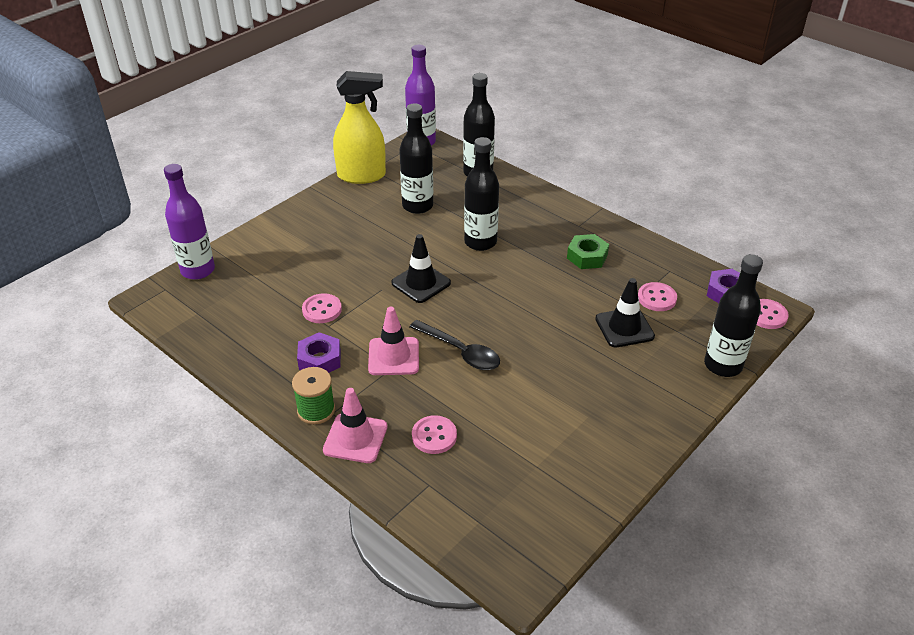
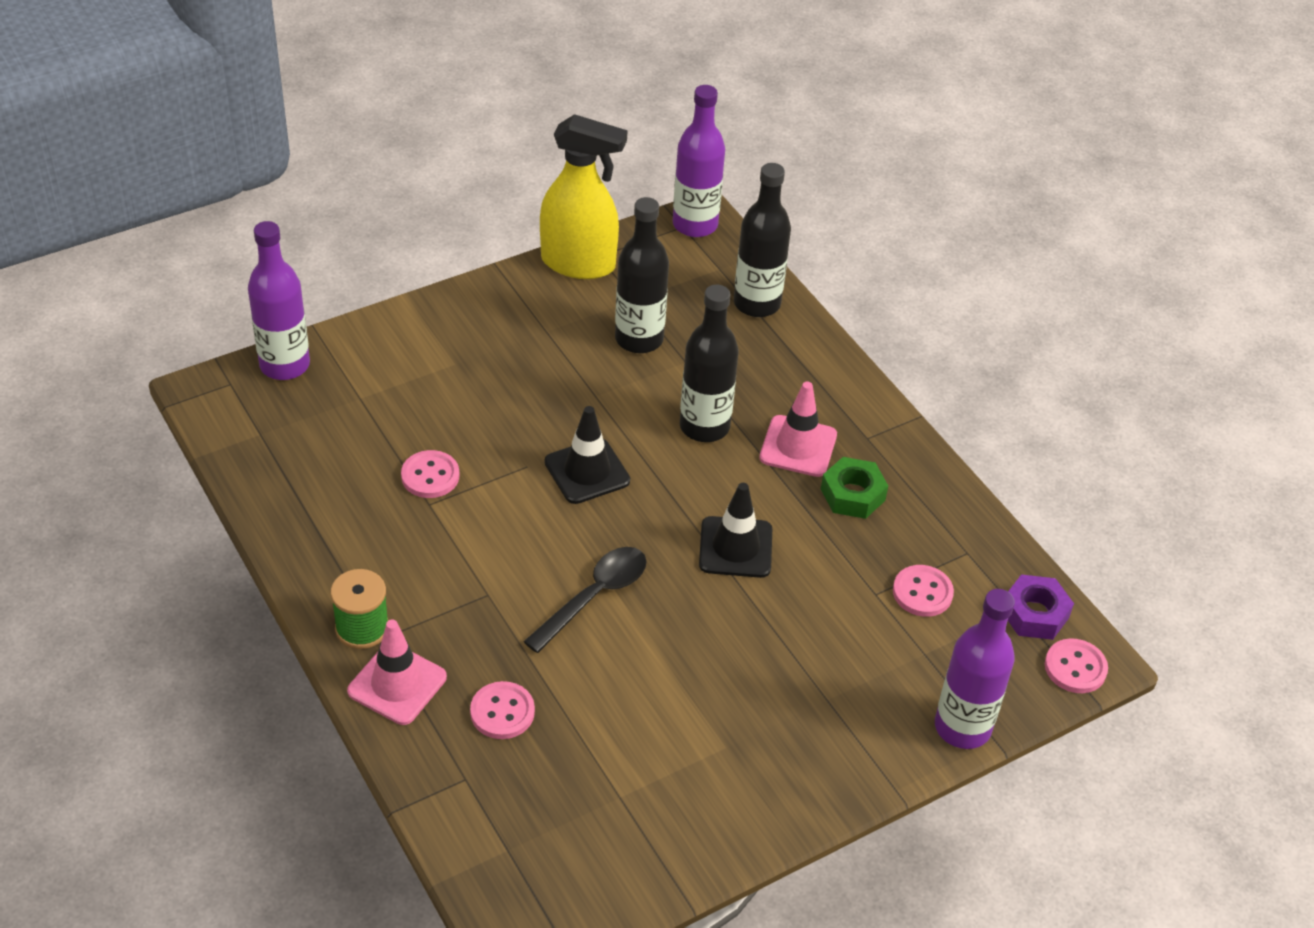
camera: 15 degrees right, 5 degrees up
(320, 360) = (397, 553): purple nut -> none
(393, 356) = (498, 577): pink traffic cone -> pink traffic cone (798, 446)
(460, 352) = (594, 596): black spoon -> black spoon turned 105 degrees counterclockwise
(624, 328) = (848, 626): black traffic cone -> black traffic cone (735, 547)
(723, 365) = (962, 727): black bottle -> purple bottle

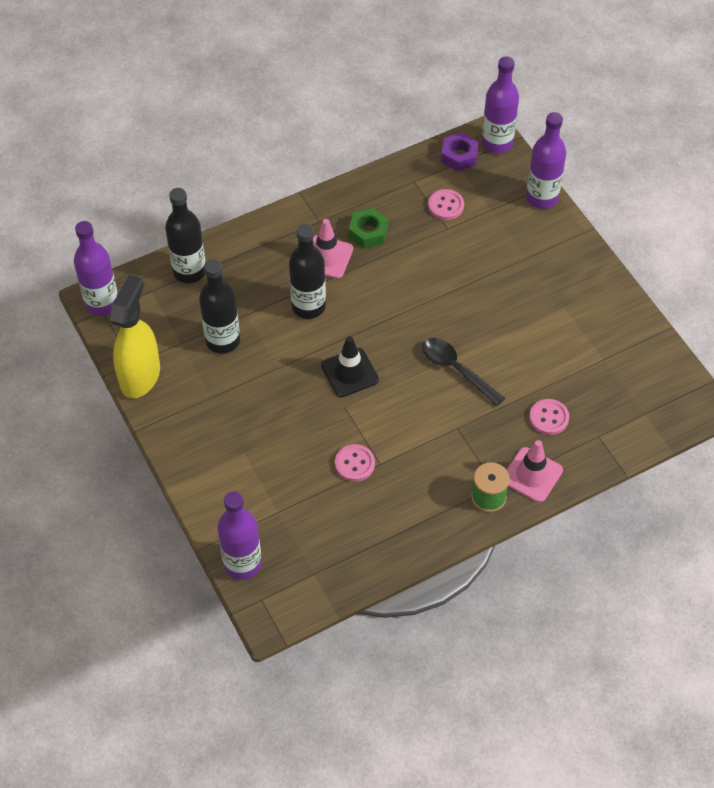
camera: 85 degrees left, 10 degrees up
(735, 547) = (413, 295): black traffic cone -> none
(1075, 668) = (497, 143): pink button -> purple bottle

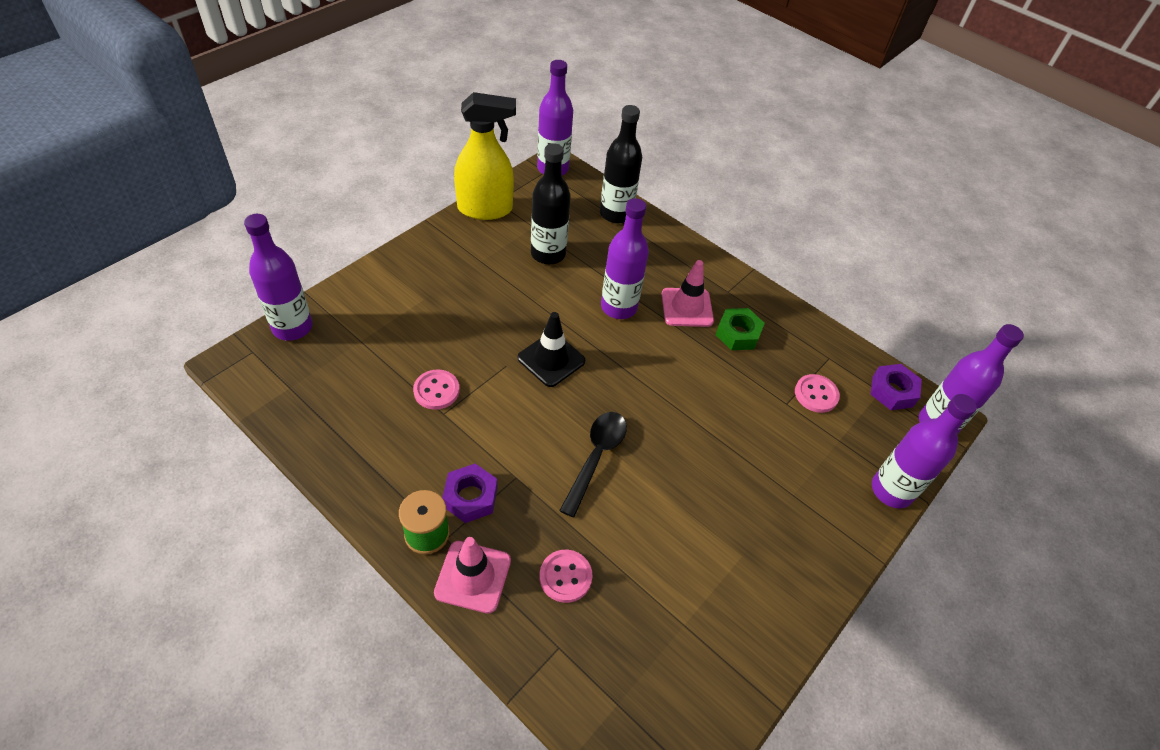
camera: 65 degrees right, 5 degrees down
(308, 306) = (618, 307): black bottle -> purple bottle
(466, 462) = (470, 497): none -> purple nut

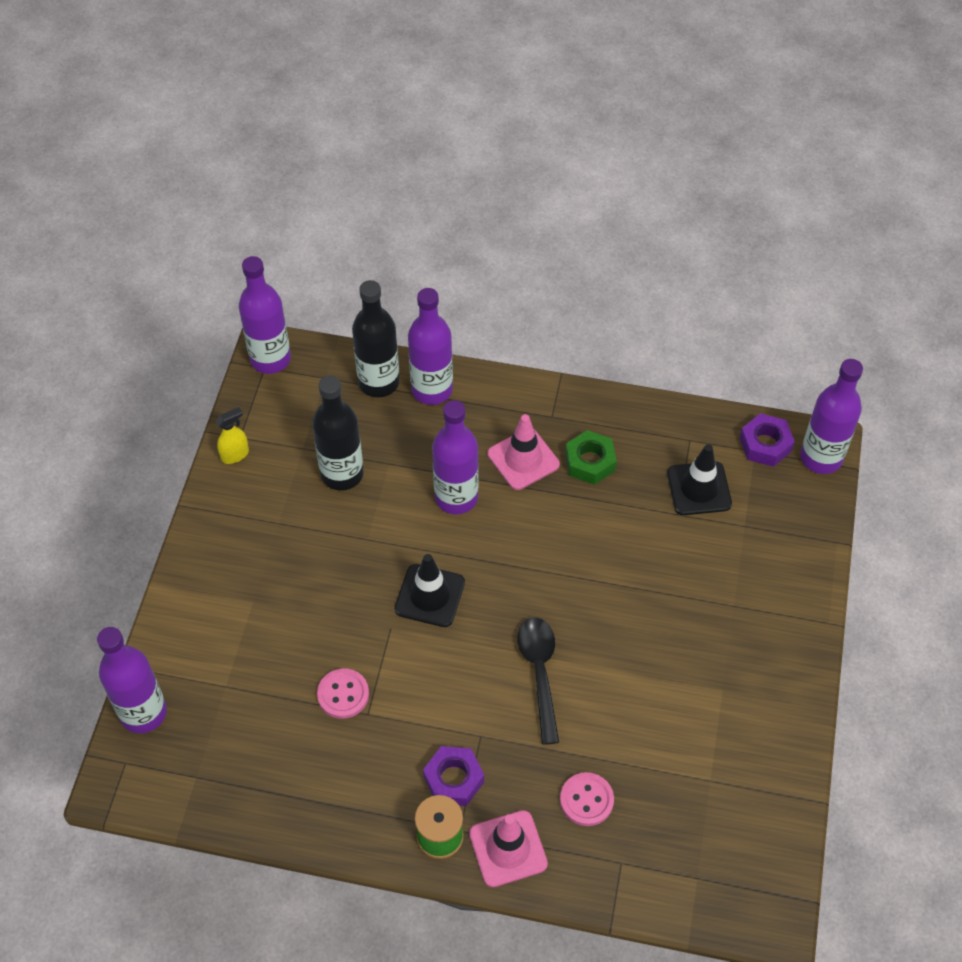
camera: 25 degrees left, 5 degrees up
(485, 209) = (235, 455): yellow spray bottle -> yellow spray bottle, size x0.43
(816, 394) = (699, 488): pink button -> black traffic cone
(891, 490) = (814, 551): purple bottle -> purple bottle (432, 390)

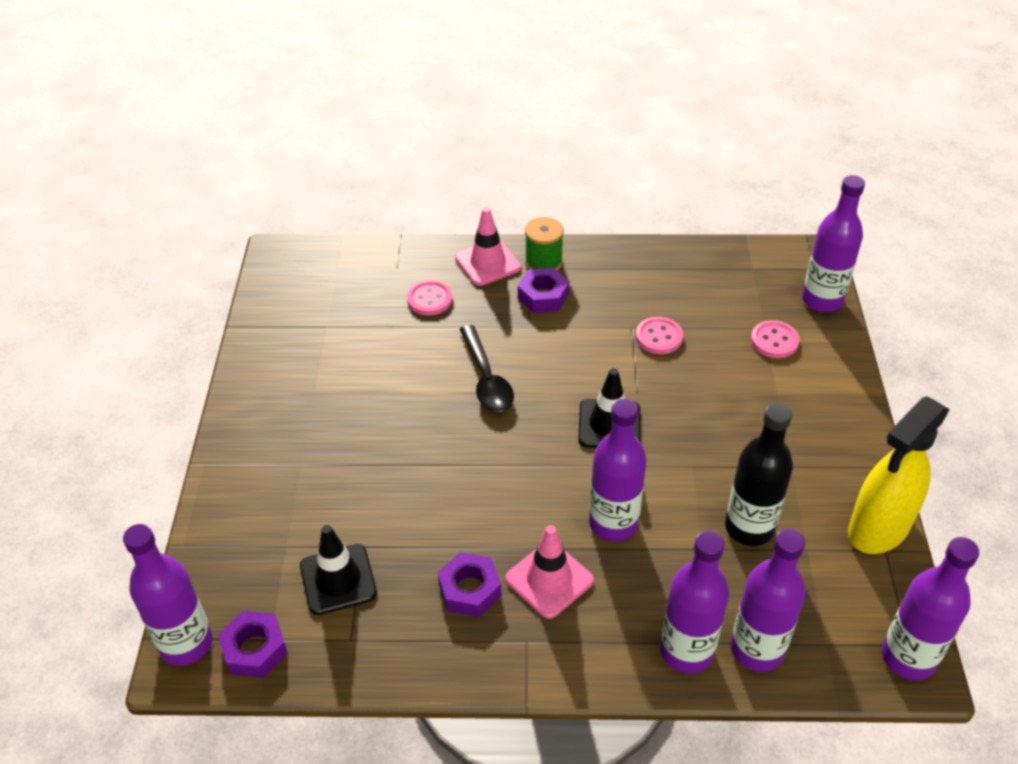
camera: 170 degrees right, 10 degrees down
(223, 666) = (774, 341): none -> pink button
(235, 455) = (878, 529): yellow spray bottle -> yellow spray bottle, size x2.31
(379, 382) = (757, 649): black bottle -> purple bottle
(590, 462) = (470, 590): green nut -> purple nut

